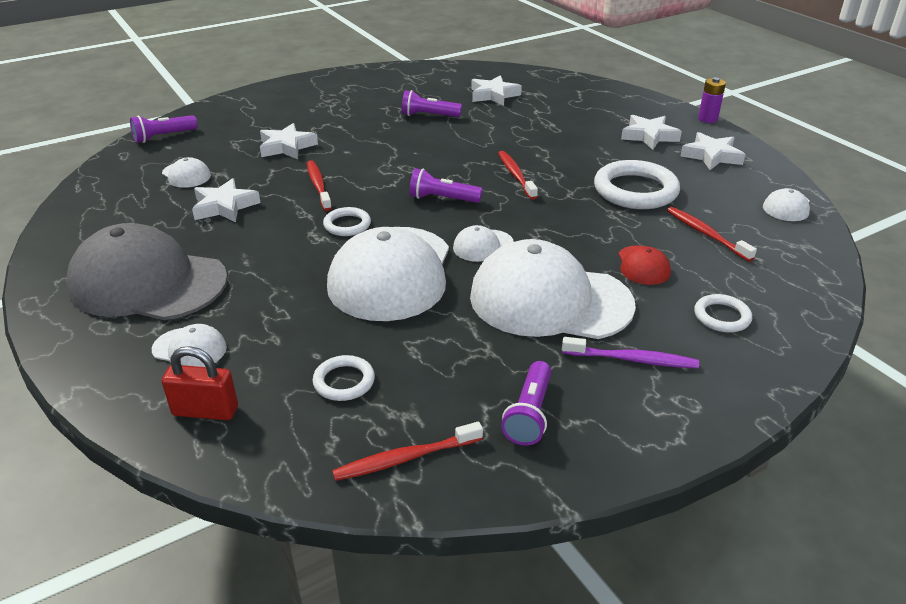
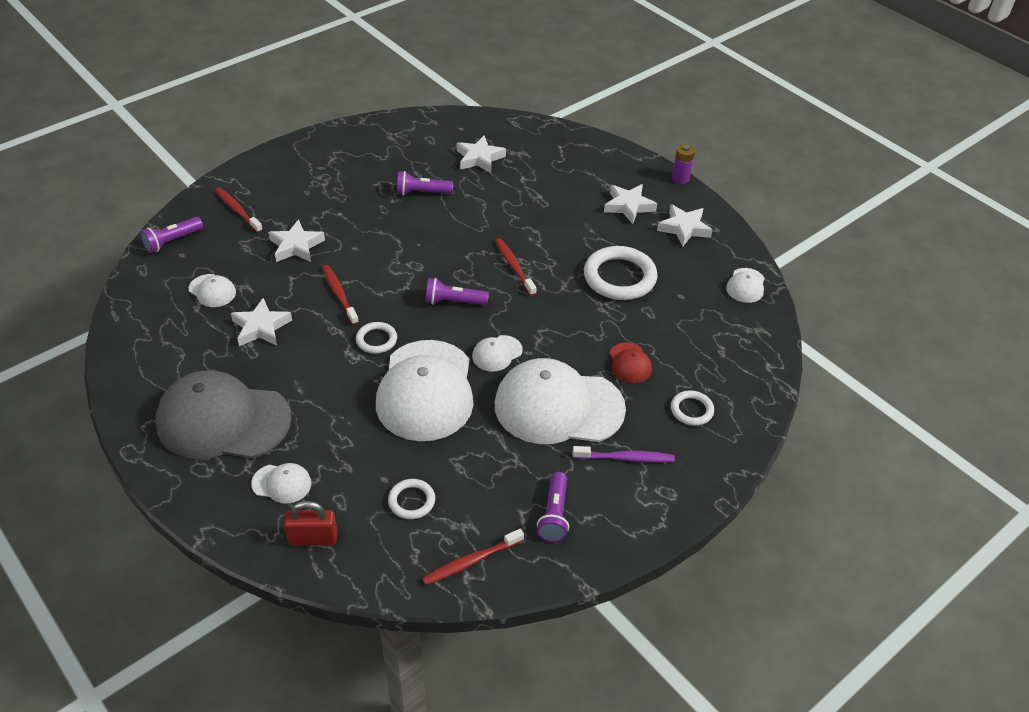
camera: 10 degrees left, 10 degrees up
(706, 234) = (679, 323): red toothbrush -> red toothbrush (237, 210)

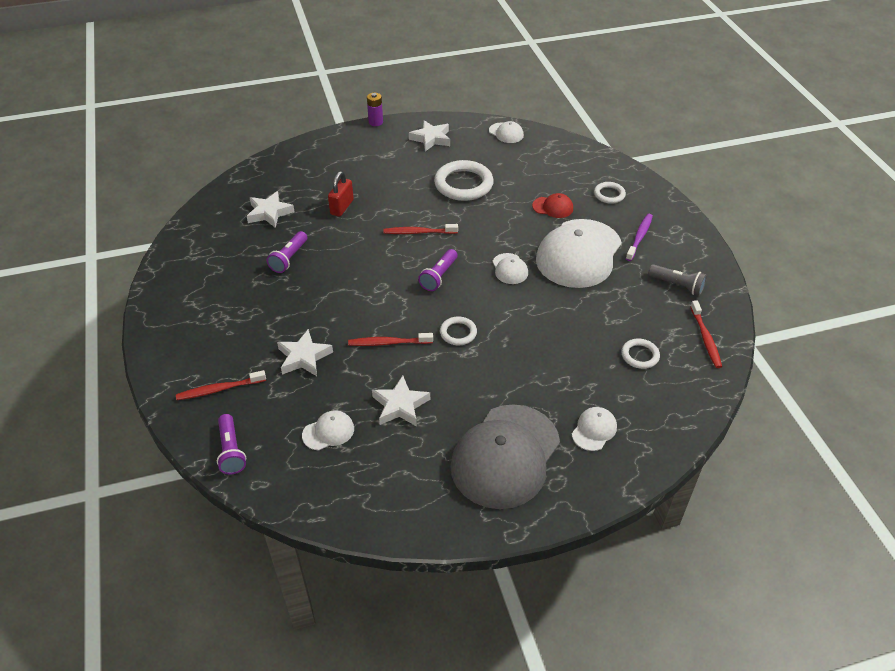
camera: 65 degrees left, 0 degrees up
(313, 538) = (658, 422): red padlock -> red padlock (342, 207)
(426, 390) = (530, 318): white cap -> none
(554, 515) = (677, 285): purple flashlight -> grey flashlight
(628, 206) = (388, 155): white star -> none

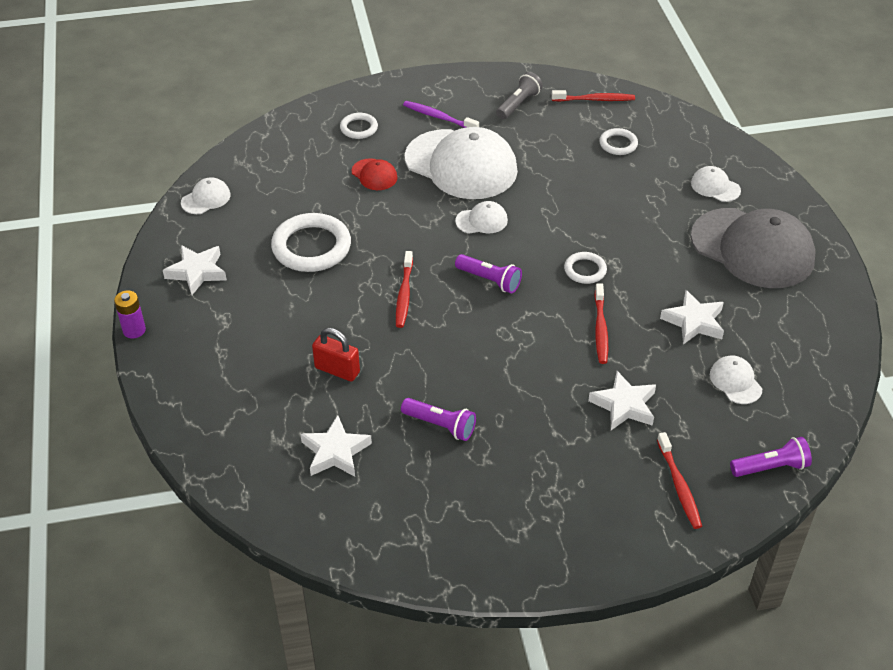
camera: 85 degrees left, 0 degrees up
(553, 207) = (374, 175): red cap -> red cap turned 120 degrees clockwise

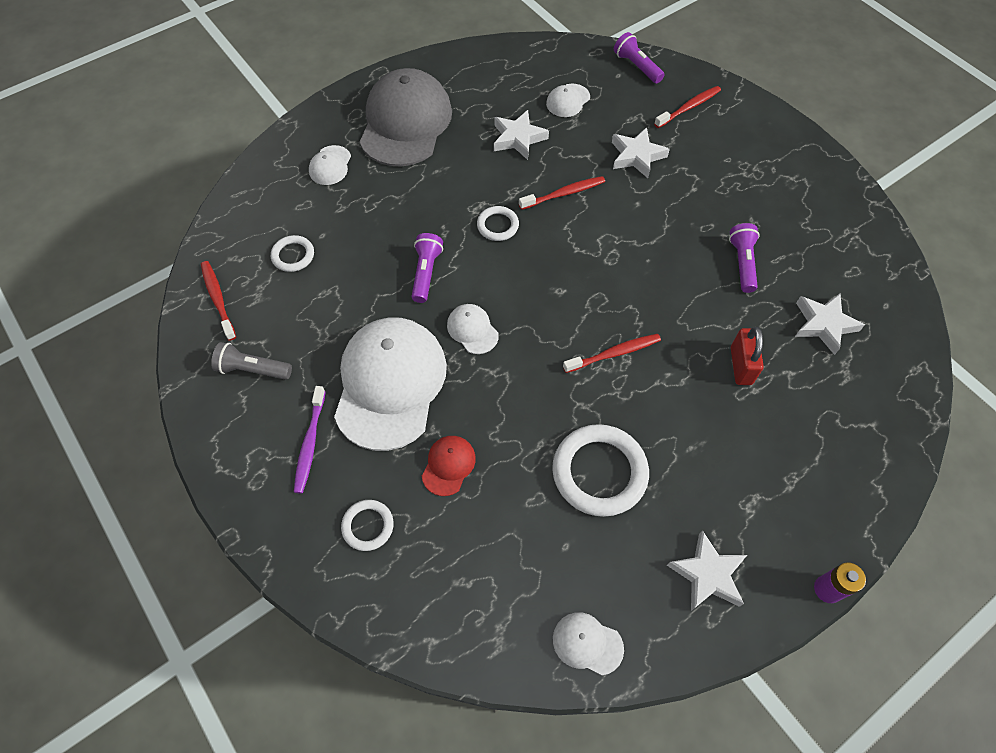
camera: 115 degrees left, 15 degrees up
(489, 280) = (553, 292): purple flashlight -> purple flashlight (426, 273)

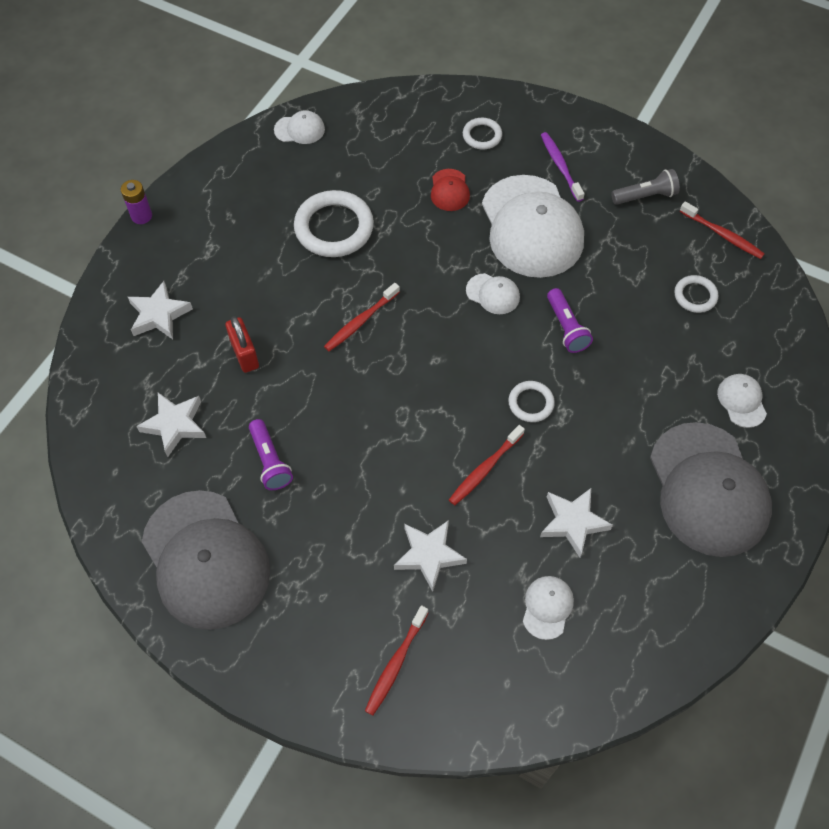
camera: 155 degrees right, 0 degrees up
(636, 66) = (490, 711): purple flashlight -> none
(707, 574) = (230, 194): white star -> white star (159, 315)
(814, 212) = (205, 559): none -> grey cap

